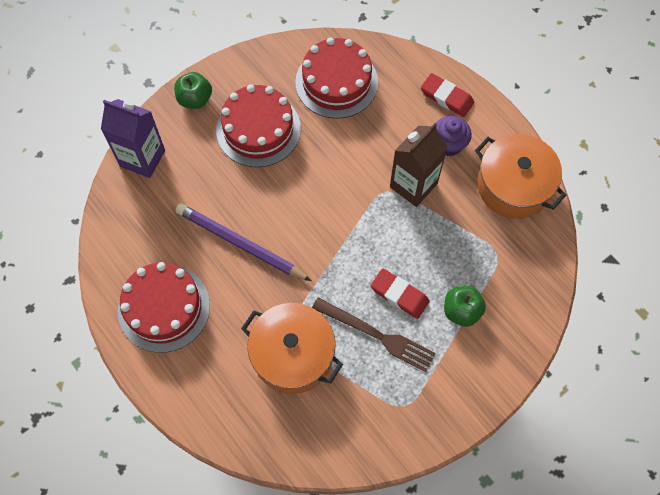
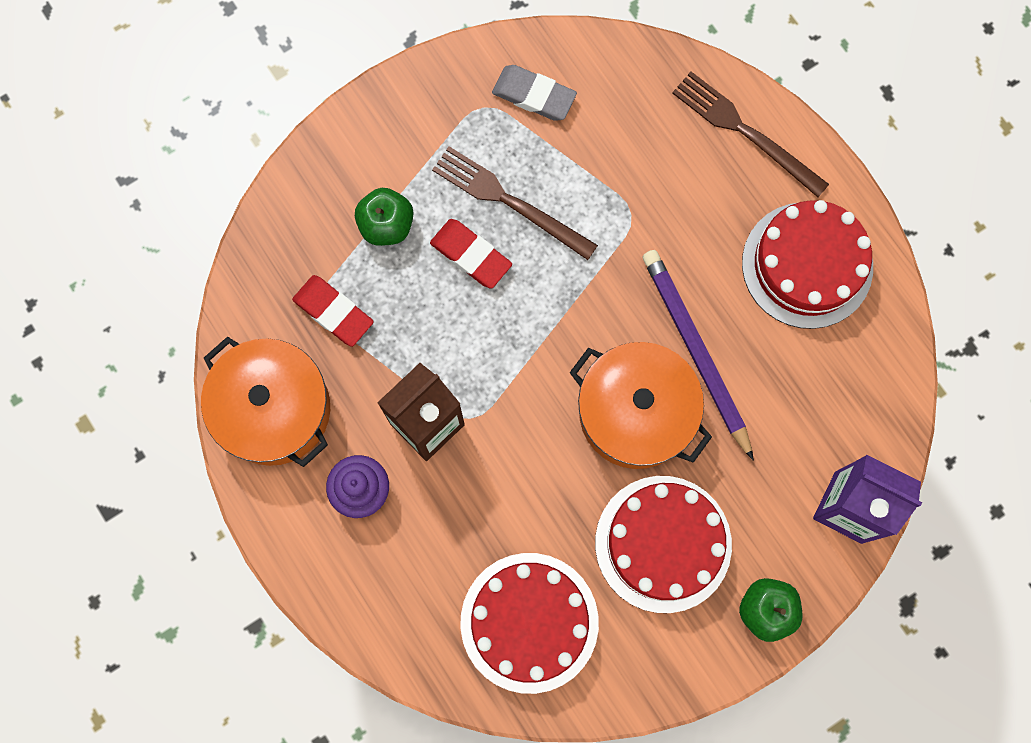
camera: 175 degrees left, 10 degrees up
(207, 402) = (745, 132): none -> brown fork
(240, 244) = (696, 351): purple pencil -> purple pencil turned 150 degrees counterclockwise
(293, 355) = (627, 185): orange pot -> orange pot (636, 412)
(367, 418) = (534, 95): none -> grey eraser
(446, 97) = (350, 577): red eraser -> red eraser (333, 312)

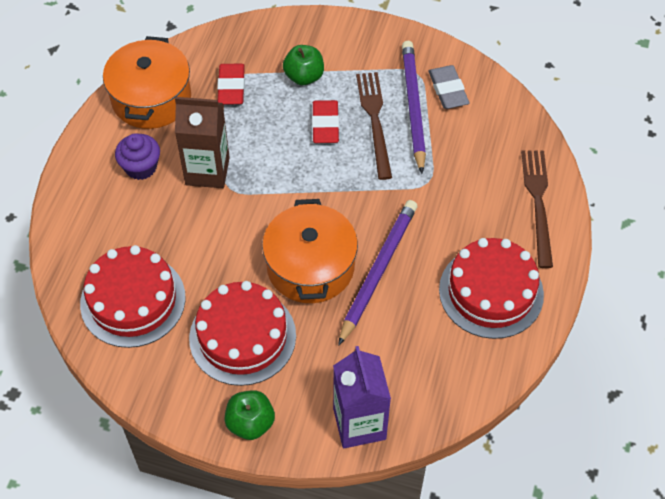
camera: 50 degrees right, 20 degrees down
(525, 148) = (413, 107): none -> purple pencil

